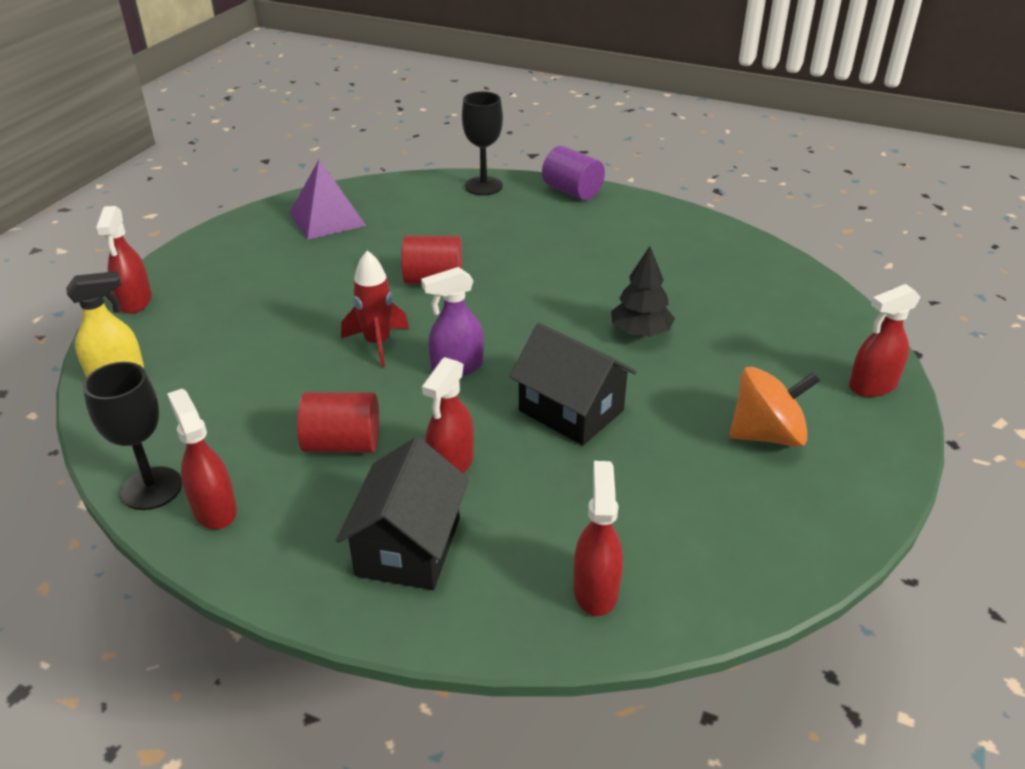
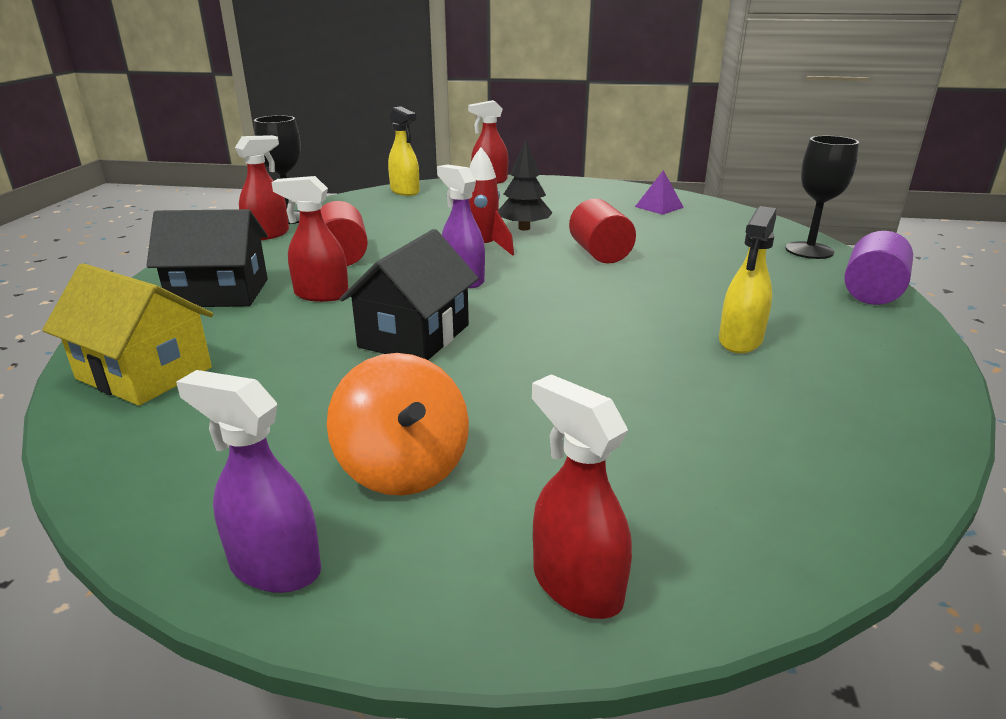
camera: 75 degrees right, 10 degrees down
(327, 219) = (659, 207): purple pyramid -> purple pyramid, size x0.60
(595, 589) = (144, 373): red spray bottle -> yellow house
(628, 263) = (740, 341): none -> yellow spray bottle
(640, 332) = (586, 361): black tree -> black tree (524, 228)
(862, 495) = (274, 567): none -> purple spray bottle

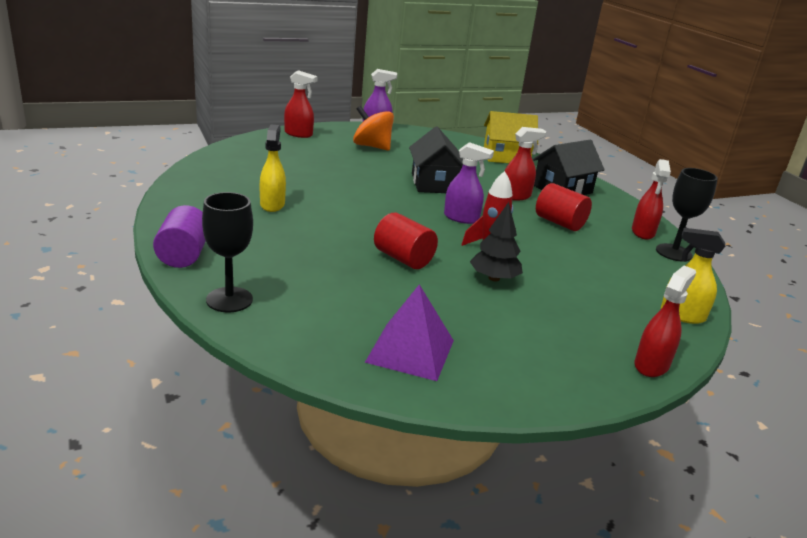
camera: 145 degrees right, 0 degrees up
(659, 207) = (410, 351): purple pyramid -> purple pyramid, size x1.66

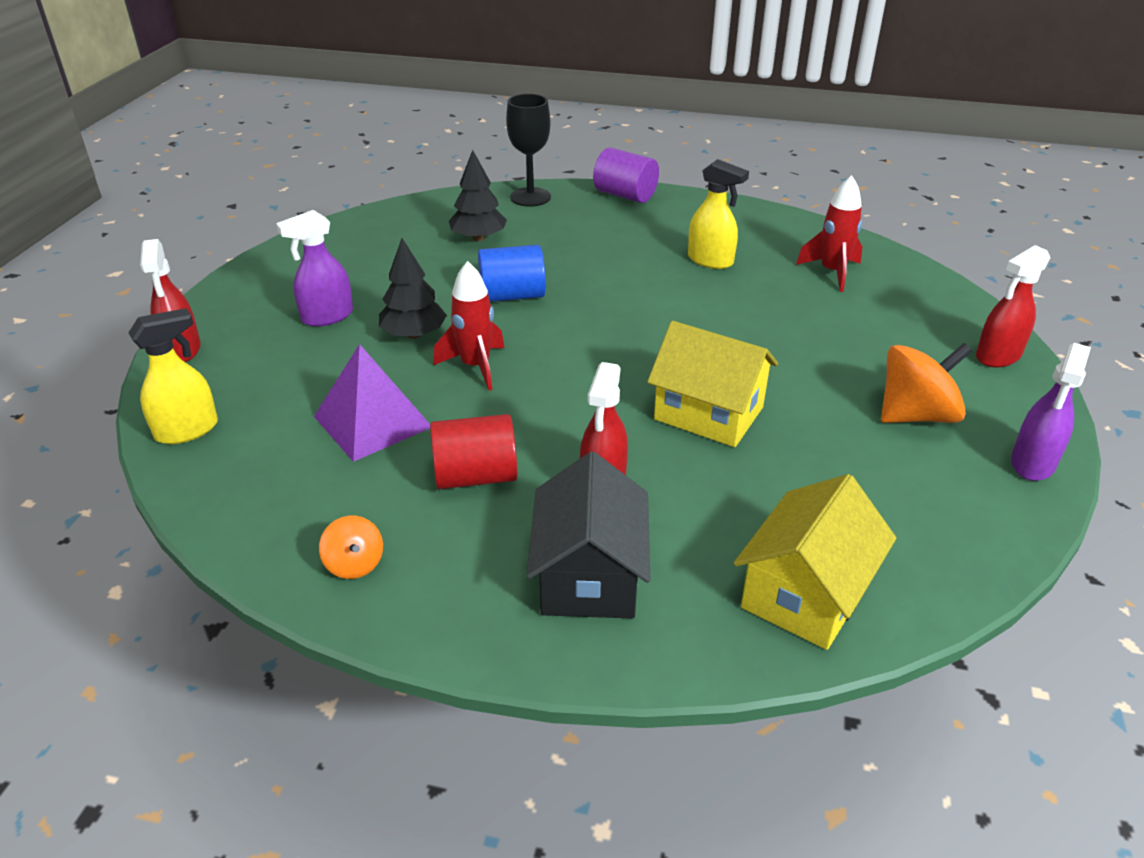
camera: 130 degrees right, 10 degrees up
(248, 170) = (832, 272): none -> red rocket
(337, 300) = (478, 238): none -> black tree
(403, 259) = (512, 295): red cylinder -> blue cylinder
(410, 351) = (372, 243): purple pyramid -> purple pyramid (372, 421)
(434, 183) = (708, 413): black house -> yellow house
(461, 218) = (571, 382): purple spray bottle -> purple spray bottle (327, 317)
(643, 232) = (355, 564): red spray bottle -> orange spinning top
(673, 252) = (272, 550): black goblet -> none

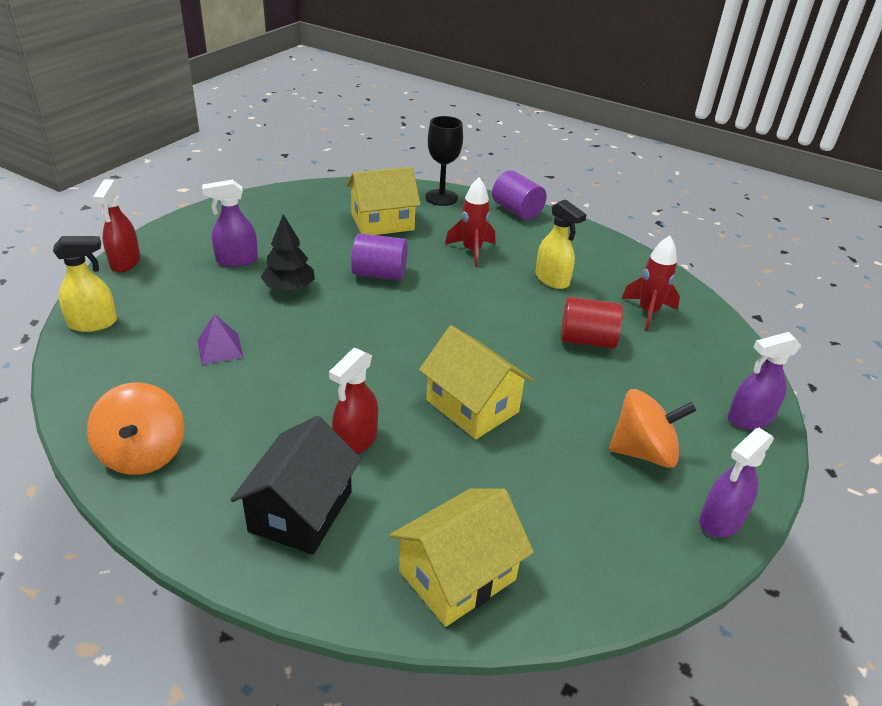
camera: 15 degrees right, 0 degrees up
(355, 564) = (143, 453): orange spinning top -> orange spinning top, size x1.90
(372, 421) = (220, 348): purple pyramid -> purple pyramid, size x0.60
(475, 367) = (318, 324): red rocket -> red rocket (472, 251)
(475, 476) = (266, 410): red cylinder -> red cylinder (587, 340)
(478, 238) = (382, 222): black tree -> yellow house
(512, 295) = (379, 274): blue cylinder -> purple cylinder
(998, 356) = (749, 419): red spray bottle -> purple spray bottle

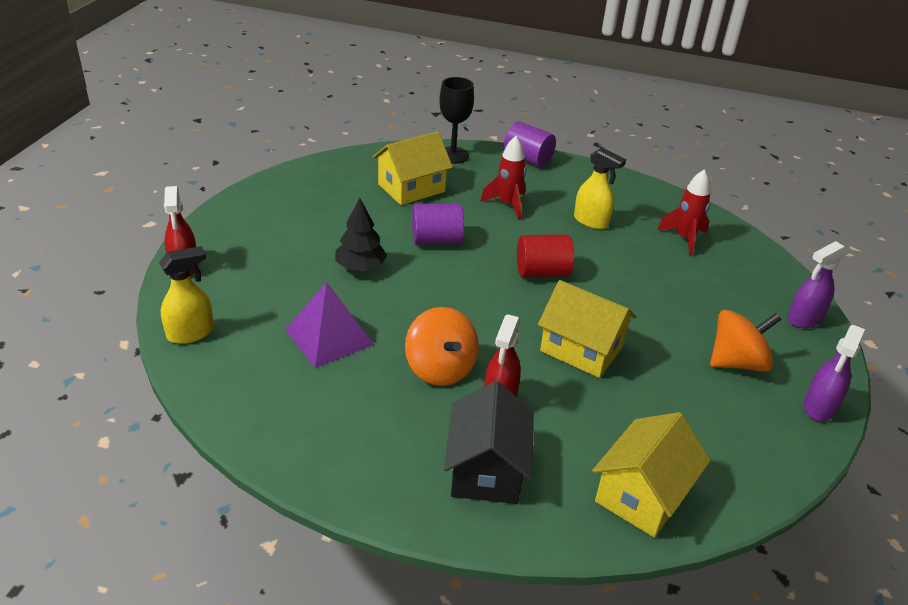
camera: 15 degrees left, 0 degrees up
(143, 453) = (316, 448): orange spinning top -> orange spinning top (440, 368)
(220, 348) = (329, 336): purple pyramid -> purple pyramid, size x1.66
(236, 260) = (294, 247): purple spray bottle -> none
(587, 340) = (647, 273): red cylinder -> red cylinder (542, 272)

